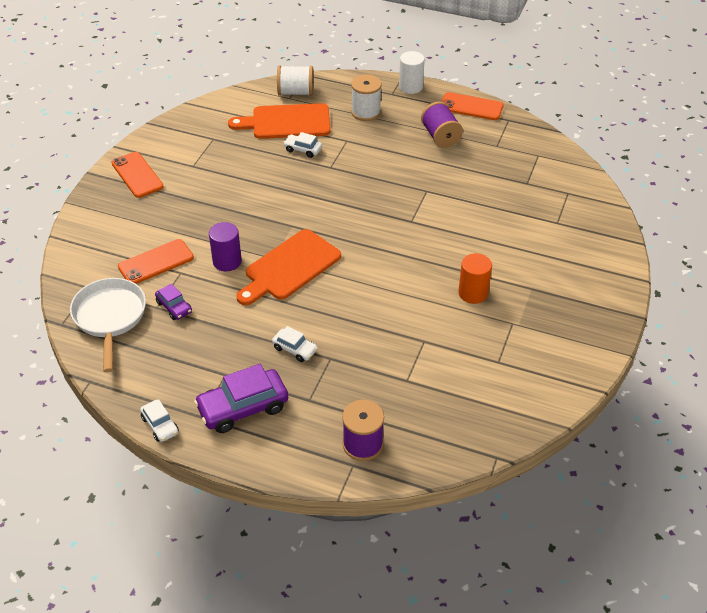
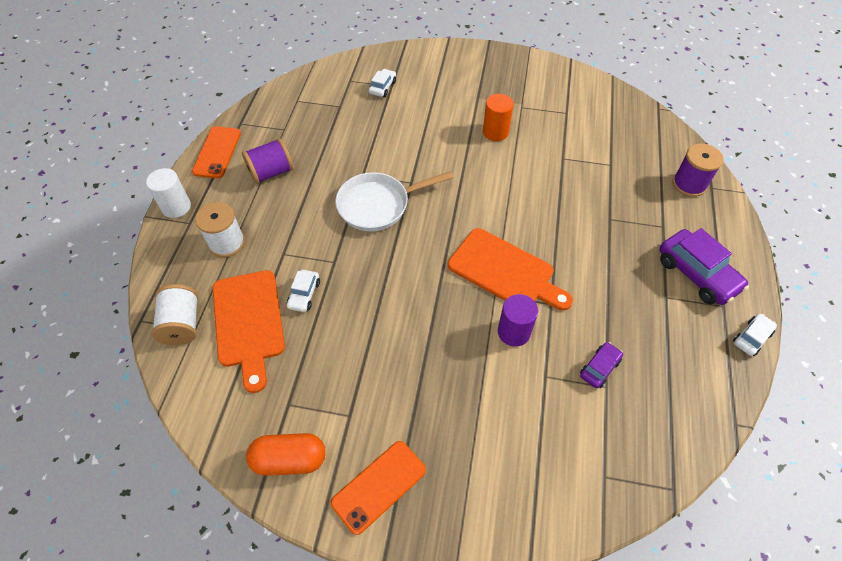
camera: 100 degrees left, 10 degrees up
(110, 317) = (641, 433): white pan -> white pan (378, 205)
(156, 262) = (538, 408): orange phone -> none
(173, 138) = (289, 459): none -> orange capsule
(295, 349) = (611, 247): white car -> white car (383, 87)

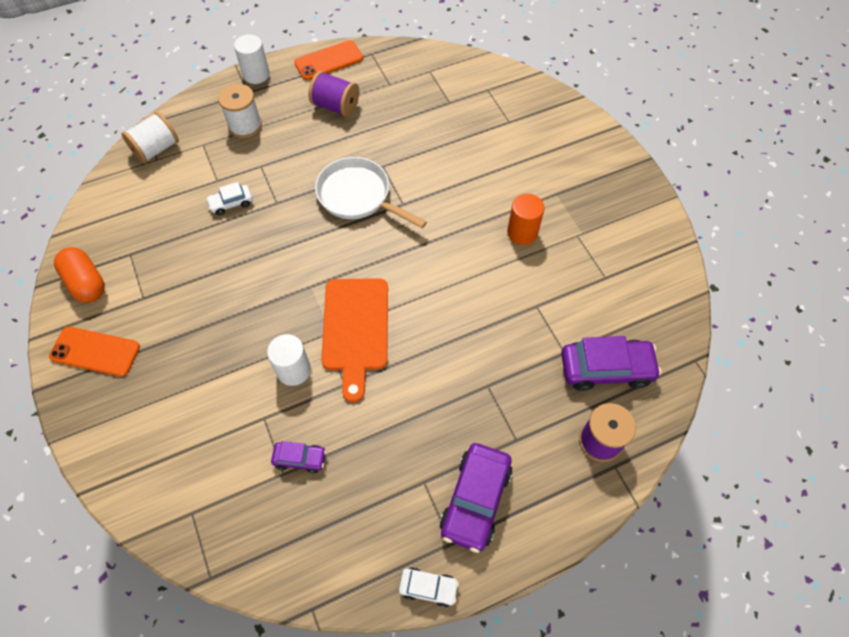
camera: 55 degrees right, 5 degrees up
(248, 322) = (183, 186): orange cutting board -> none
(383, 87) = (501, 117): white car -> none
(514, 332) = (293, 370): purple cylinder -> white cylinder
(637, 152) = (606, 369): none -> purple car

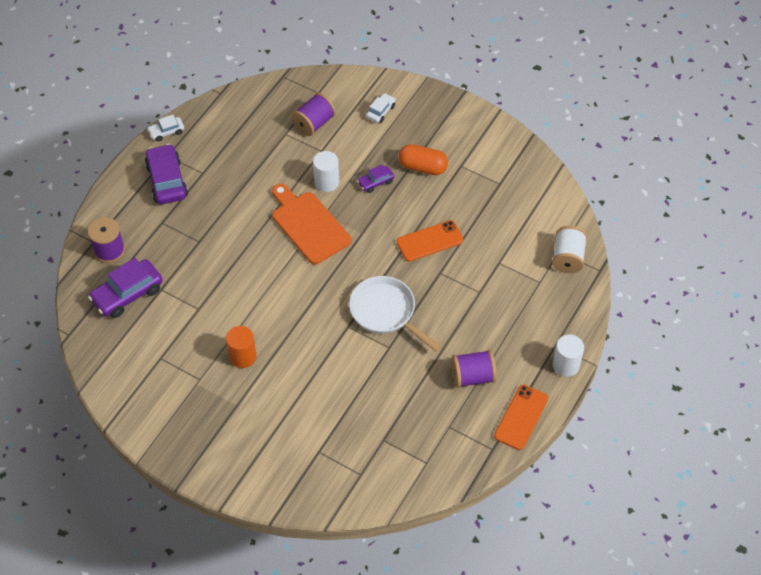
camera: 145 degrees right, 5 degrees down
(86, 283) = (505, 153): orange capsule -> orange capsule (422, 167)
(95, 352) = (454, 125): orange phone -> orange phone (429, 241)
(231, 203) = (470, 253): white car -> white car (381, 111)
(238, 465) = (314, 123): none -> purple spool
(245, 126) = (525, 315): white spool -> none
(300, 459) = (282, 144): purple car -> purple car (375, 182)
(358, 196) = (386, 312): white pan -> white pan turned 135 degrees counterclockwise

